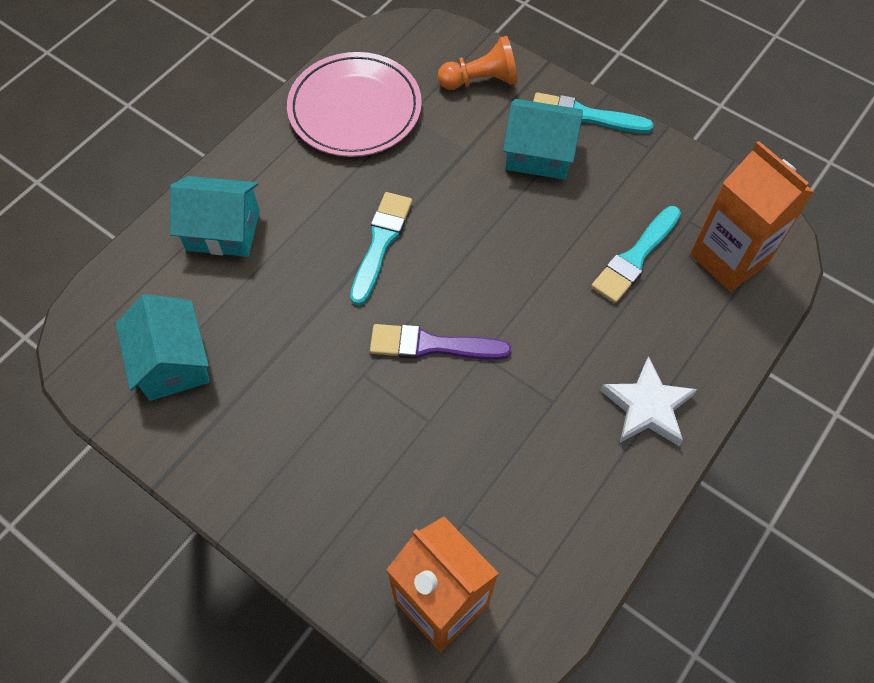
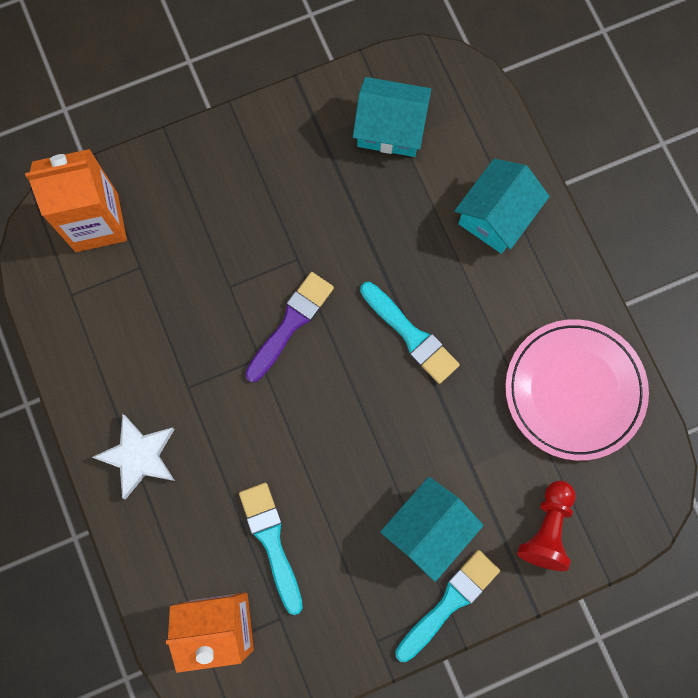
camera: 120 degrees right, 15 degrees up
(480, 81) = (547, 529): orange pawn -> red pawn

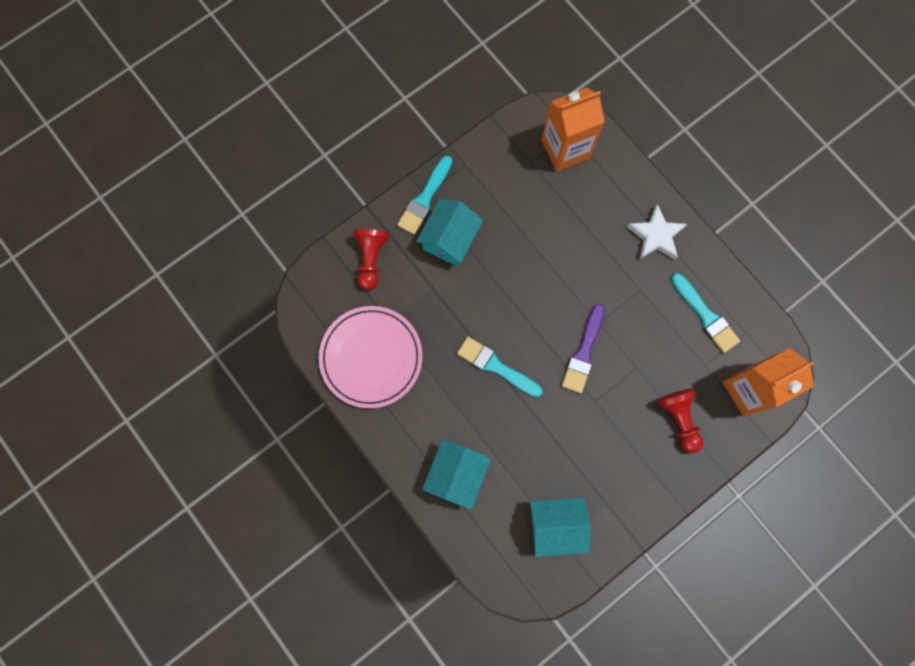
camera: 165 degrees right, 0 degrees up
(198, 210) = (679, 419): none -> red pawn
(271, 542) = (550, 205): turquoise brush -> turquoise brush (705, 315)

